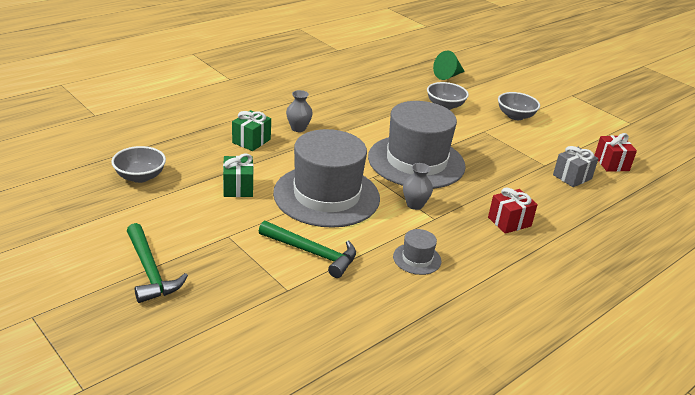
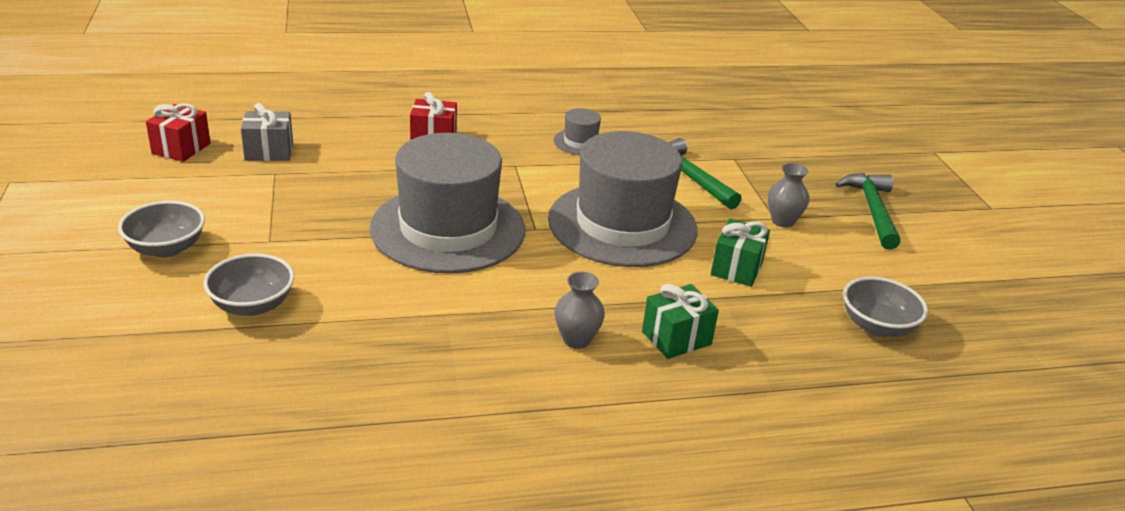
camera: 150 degrees left, 0 degrees up
(415, 205) = (520, 183): grey vase -> grey vase (782, 221)
(448, 76) = (114, 378): green cone -> none

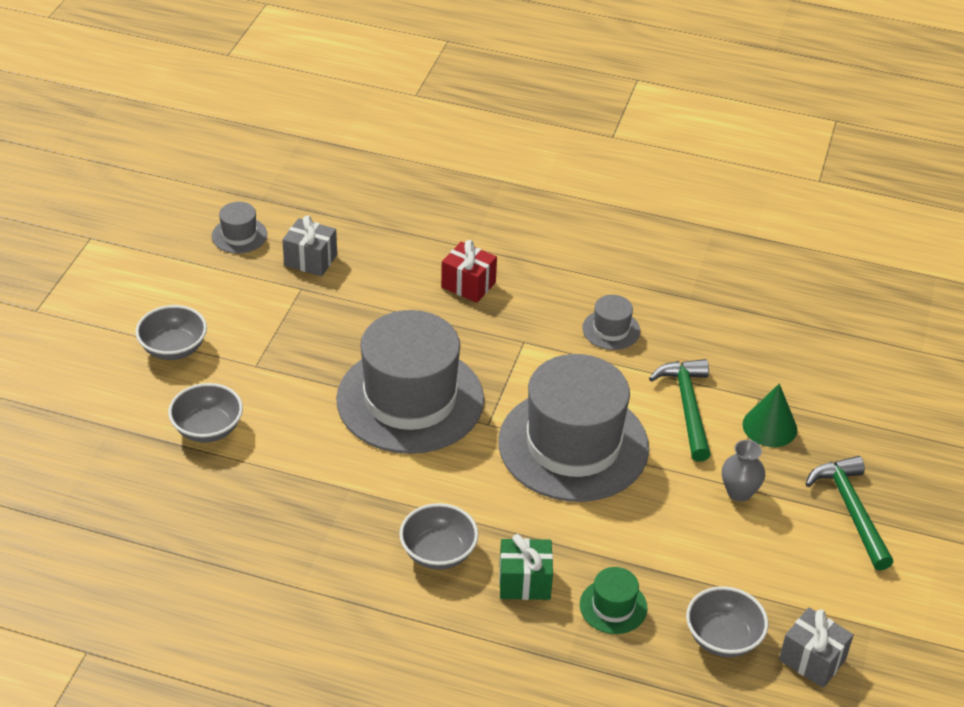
camera: 30 degrees right, 10 degrees up
(181, 148) = (239, 235): red gift -> grey hat
(576, 339) = (438, 552): grey vase -> grey bowl
(736, 268) = (642, 530): green gift -> none
(760, 174) = (769, 427): none -> green cone
(769, 332) = (613, 606): none -> green hat
(872, 210) = (851, 510): green hammer -> green hammer turned 45 degrees counterclockwise
(956, 319) = (812, 660): none -> grey gift

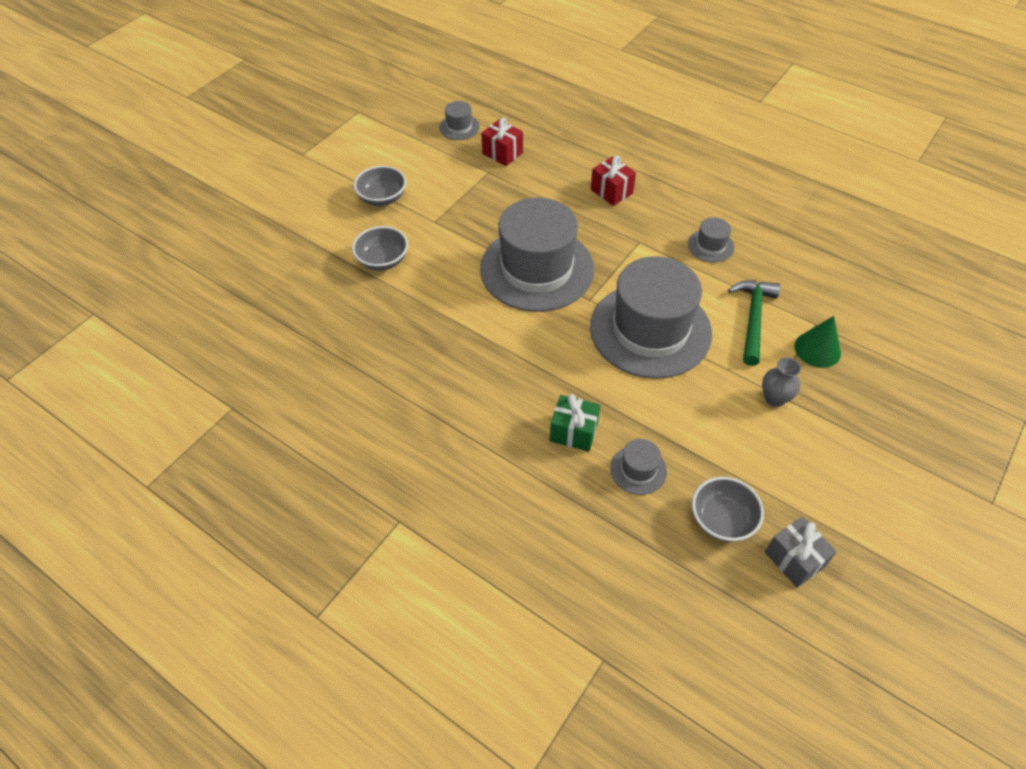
camera: 20 degrees right, 10 degrees up
(310, 260) = (502, 153): grey gift -> red gift
(438, 552) = (515, 392): grey bowl -> none
(613, 606) = (638, 470): green hat -> grey hat
(851, 510) = (868, 435): green hammer -> none

